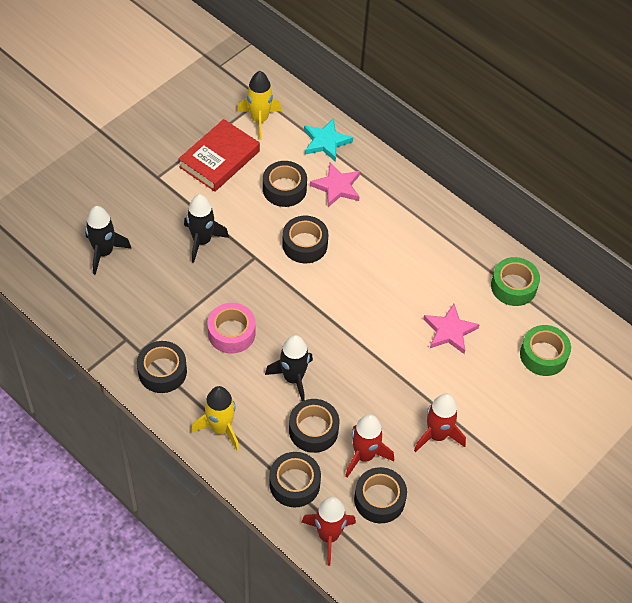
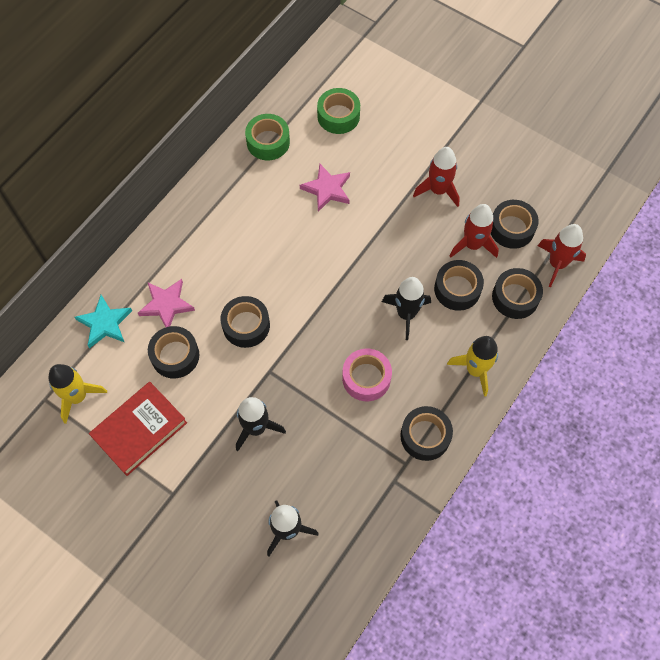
camera: 95 degrees left, 10 degrees up
(219, 159) = (140, 430): red book -> red book turned 75 degrees counterclockwise

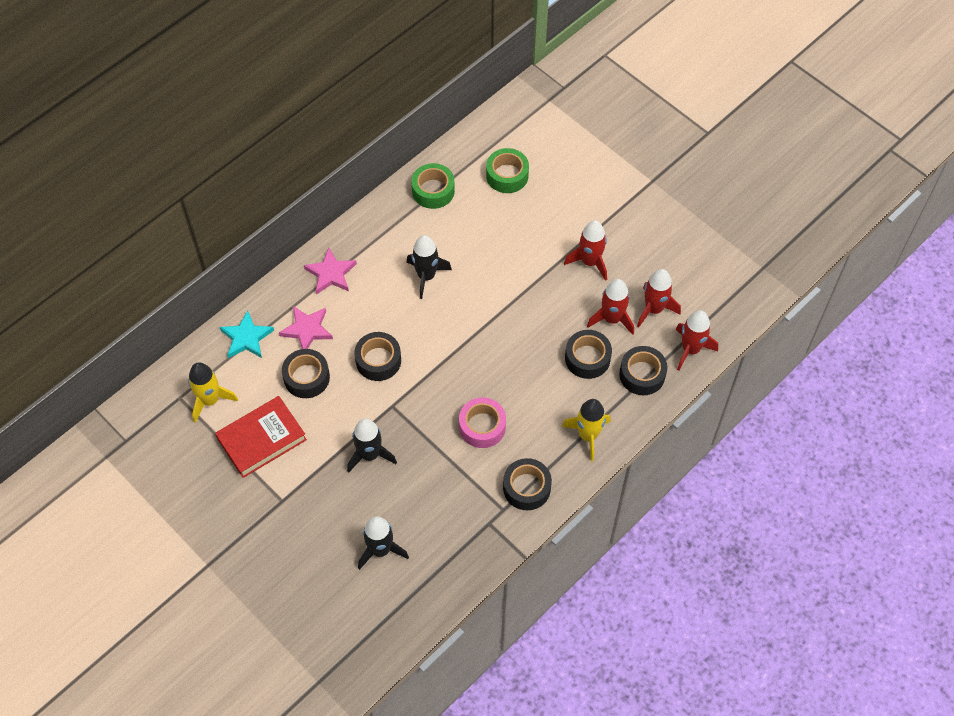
camera: 10 degrees right, 5 degrees down
(327, 189) = (481, 244): pink star -> pink star (331, 273)
(406, 314) = (533, 374): black rocket -> black rocket (426, 276)
(511, 228) = (654, 309): black tape -> red rocket

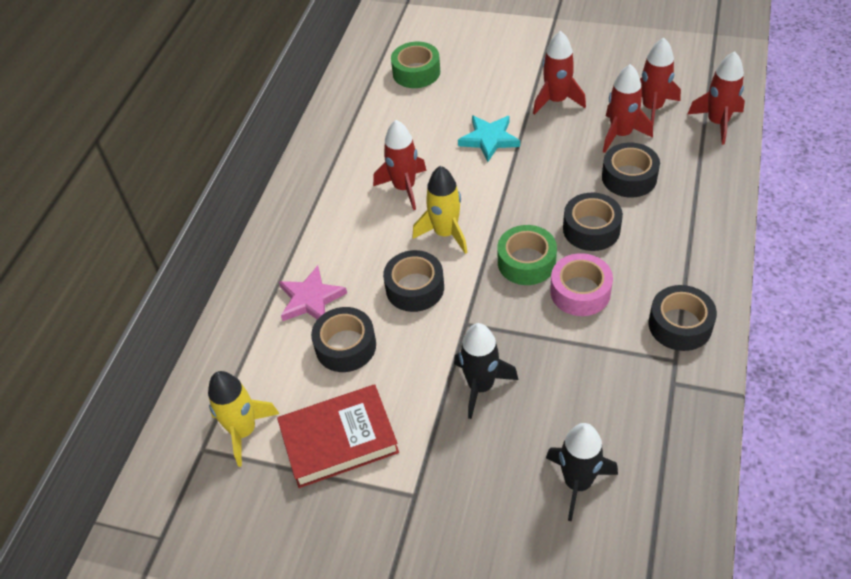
camera: 25 degrees left, 10 degrees down
(246, 338) = (244, 342): turquoise star -> turquoise star (489, 139)
(262, 439) = (339, 440): red book -> red book turned 45 degrees clockwise
(331, 273) = (298, 234): pink star -> none
(426, 276) = (404, 188): black rocket -> red rocket
(433, 191) = (352, 116): green tape -> green tape (526, 262)
(588, 435) = (694, 243): yellow rocket -> yellow rocket (445, 233)
(642, 374) = (694, 165): black tape -> black tape (591, 229)

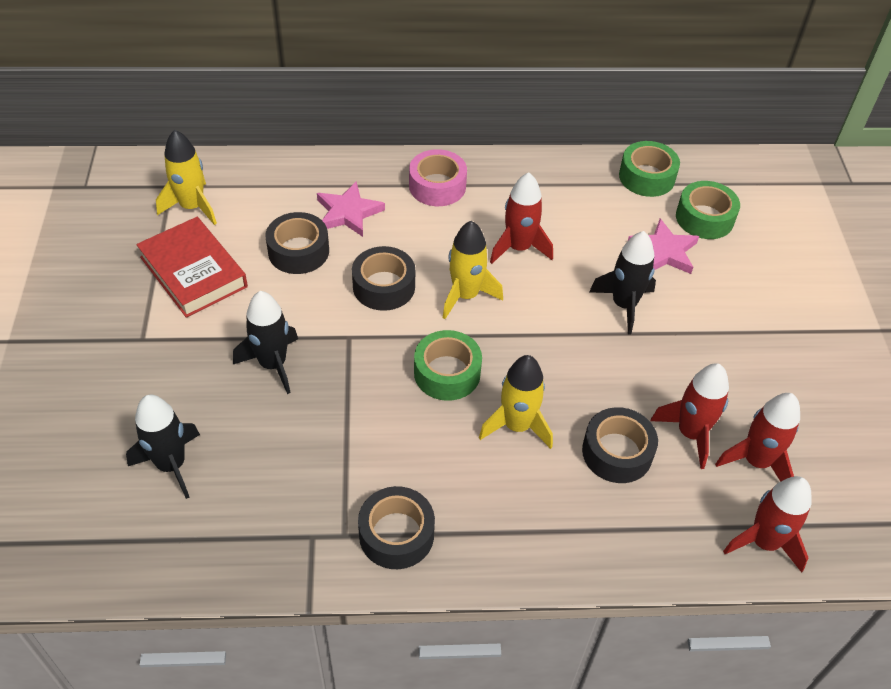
camera: 65 degrees right, 0 degrees up
(357, 92) = (647, 177): none -> green tape
(442, 103) = (664, 251): none -> pink star
(489, 139) = (624, 305): turquoise star -> black rocket
(556, 101) = (721, 357): red rocket -> none
(580, 292) = (419, 429): pink tape -> pink tape (437, 186)
(591, 229) = (517, 426): black tape -> yellow rocket

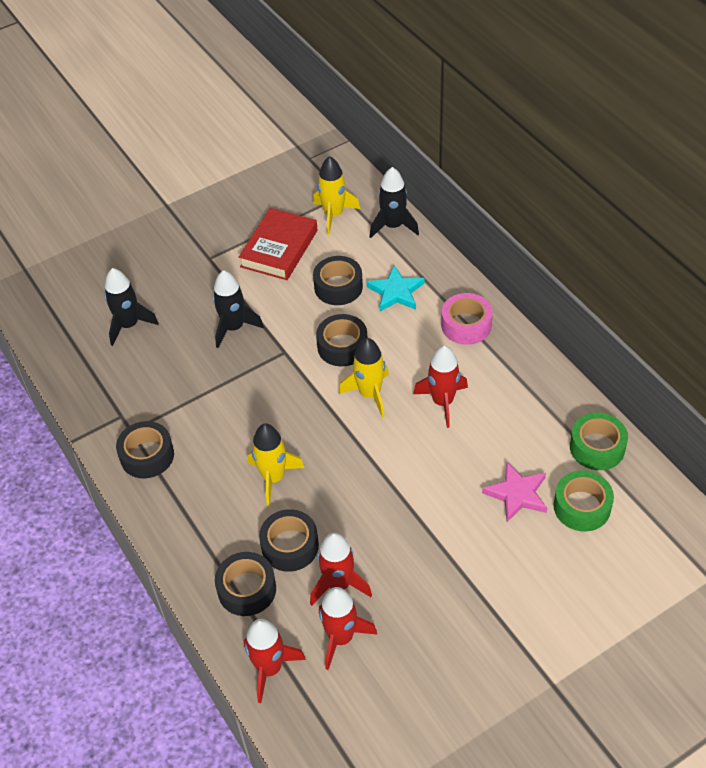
camera: 65 degrees right, 0 degrees up
(348, 213) = (396, 292): pink star -> turquoise star
(447, 373) = (291, 418): green tape -> none
(624, 305) = (436, 492): black rocket -> black rocket (393, 226)
(651, 517) = (247, 589): none -> black tape

